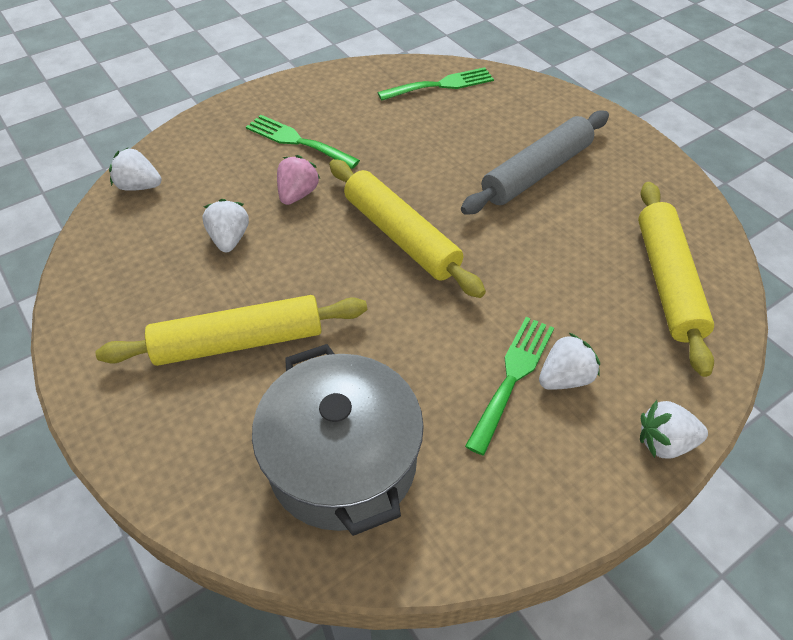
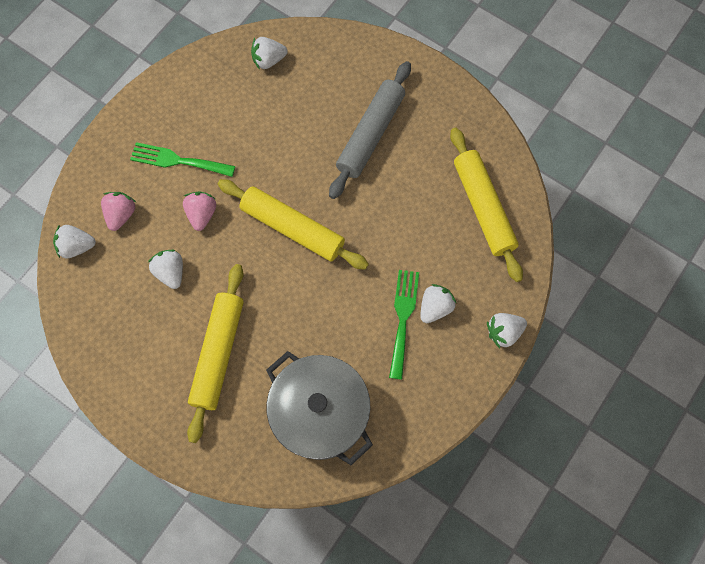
camera: 20 degrees left, 20 degrees up
(206, 171) = (121, 214): none -> pink strawberry
(239, 341) = (218, 353): yellow rolling pin -> yellow rolling pin turned 45 degrees counterclockwise
(441, 85) = (268, 60): green fork -> white strawberry

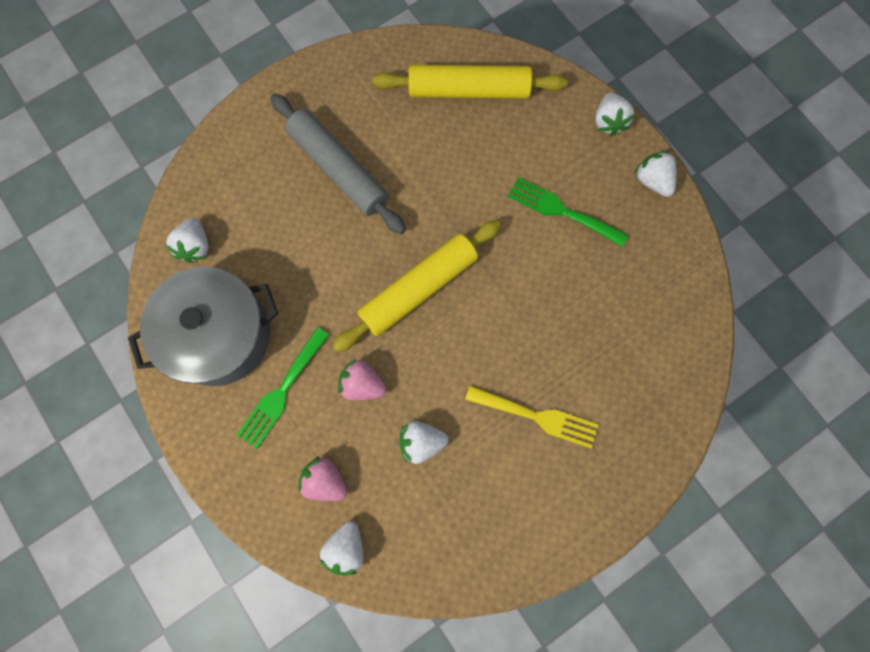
camera: 70 degrees left, 5 degrees up
(218, 353) = (537, 417): yellow rolling pin -> yellow fork
(320, 412) = (637, 329): grey pot -> grey pot (220, 335)
(435, 307) = (561, 176): white strawberry -> white strawberry (652, 181)

